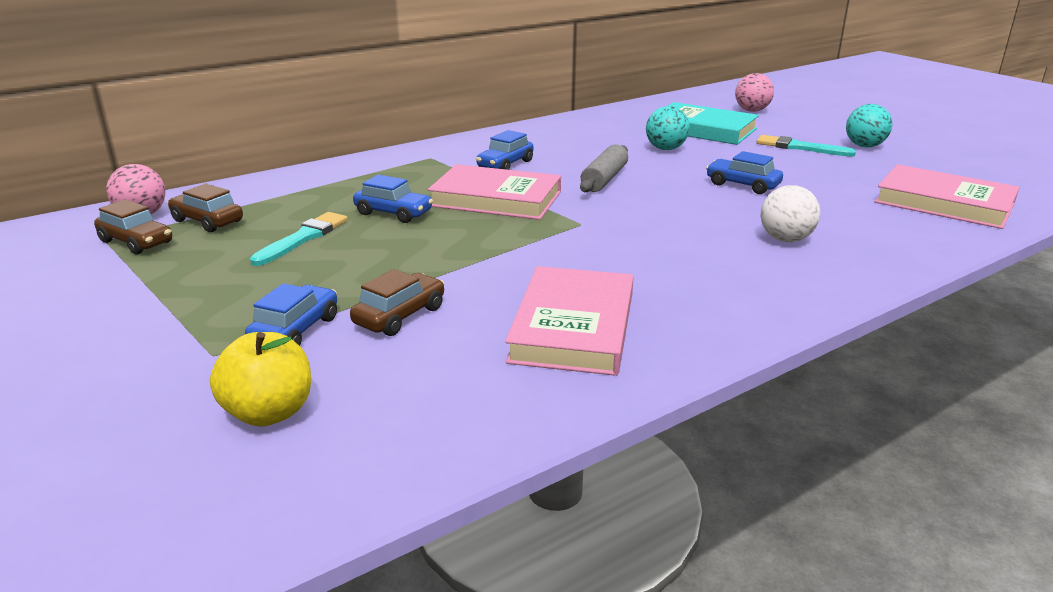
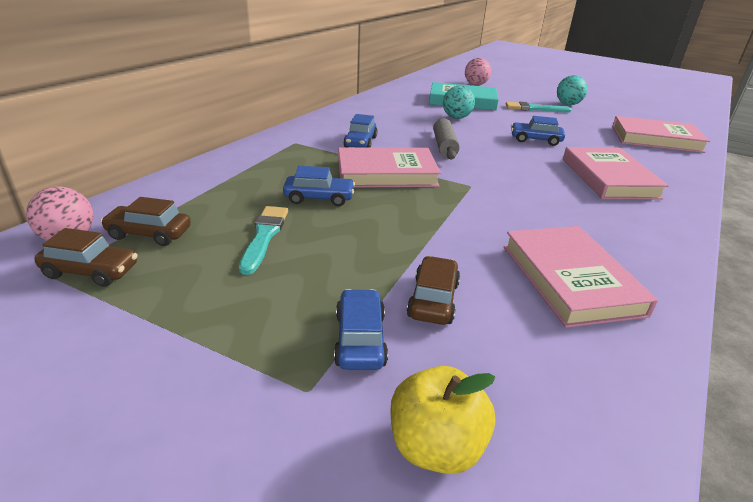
camera: 25 degrees left, 5 degrees up
(785, 239) = (608, 178): white ball -> pink book

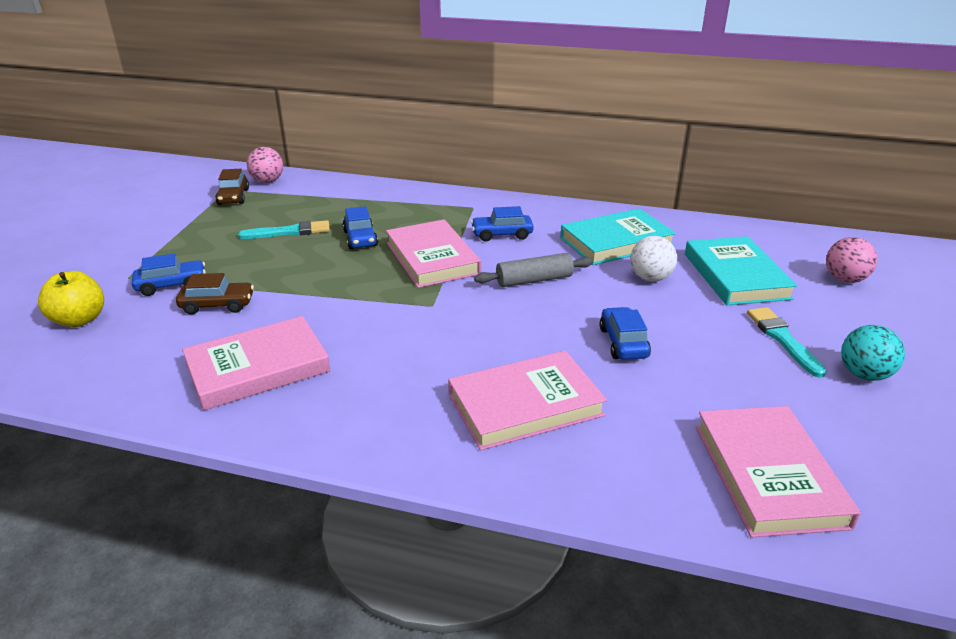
camera: 75 degrees right, 0 degrees up
(149, 234) = (280, 198): brown car -> none
(399, 114) = (616, 242): none -> turquoise book
(456, 118) = (650, 278): turquoise ball -> white ball

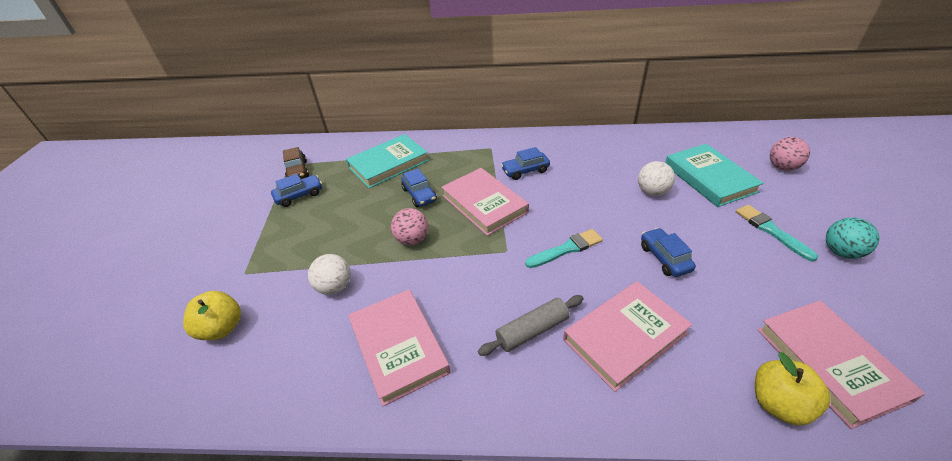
camera: 10 degrees left, 10 degrees up
(171, 285) = (286, 273): blue car -> blue car (299, 195)
(217, 305) = (335, 287): brown car -> white ball
(258, 368) = (399, 347): pink book -> pink book turned 75 degrees counterclockwise
(267, 181) = (318, 150): pink ball -> pink ball (412, 239)
(289, 232) = (360, 198): turquoise brush -> turquoise brush (566, 249)
(534, 280) = (570, 210): grey rolling pin -> grey rolling pin (532, 330)
(616, 242) = (611, 162): turquoise book -> turquoise book (388, 164)
(675, 498) = (778, 403): none -> yellow apple

